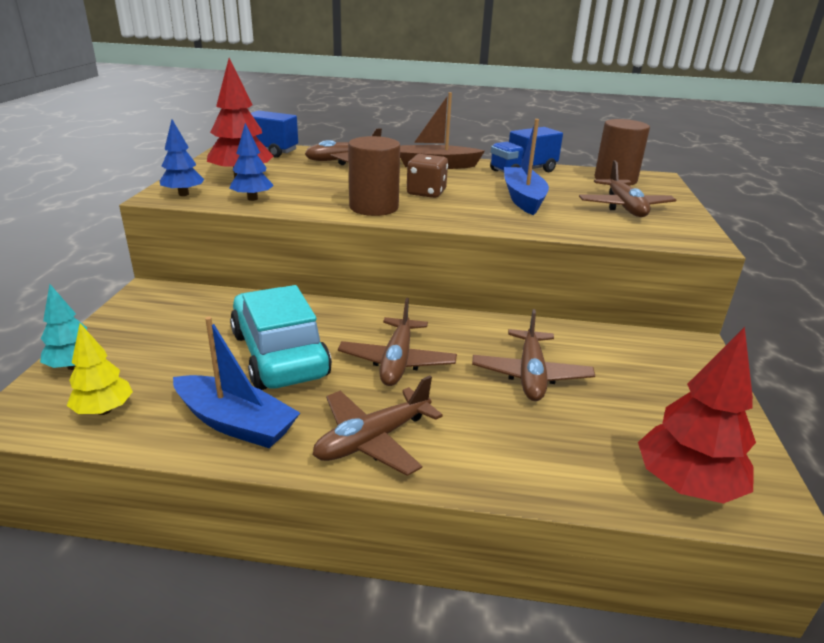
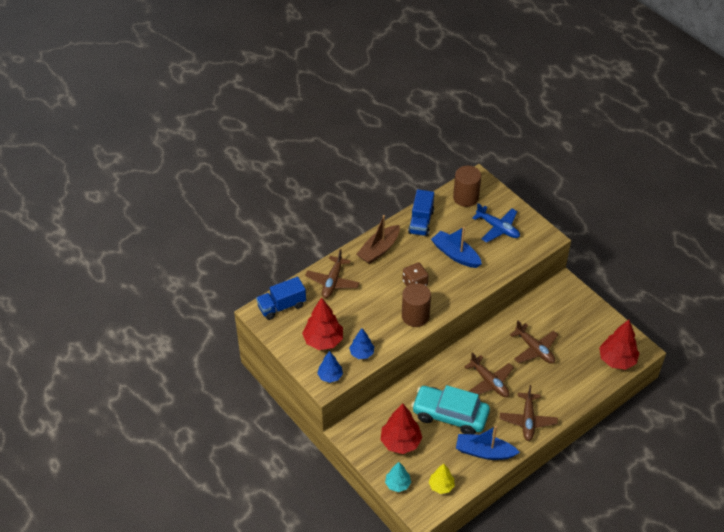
camera: 45 degrees left, 20 degrees up
(172, 335) = (400, 442): none -> red tree
(236, 423) = (484, 452): blue boat -> blue boat turned 150 degrees counterclockwise
(624, 207) = (498, 228): brown plane -> blue plane

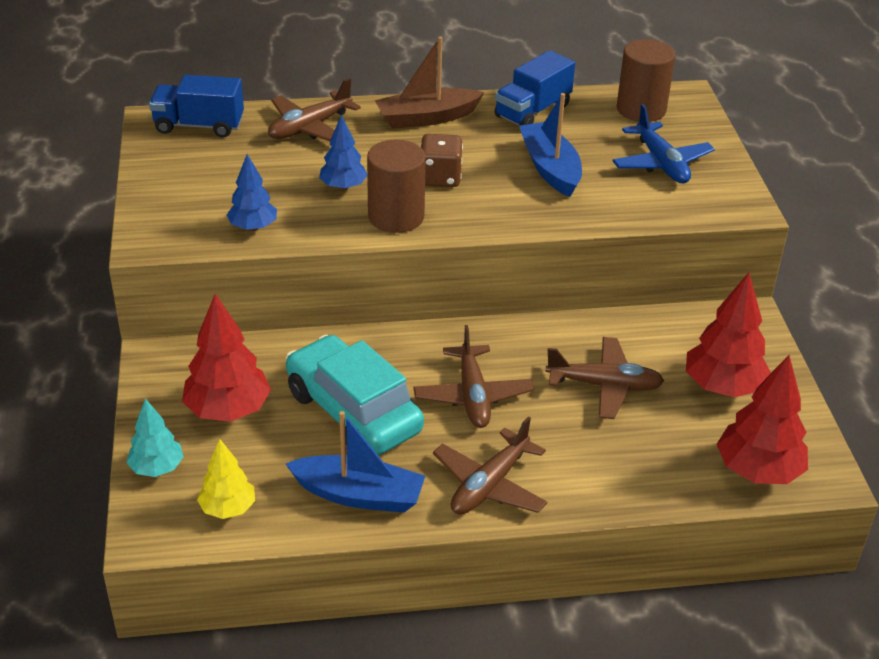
camera: 30 degrees right, 10 degrees down
(323, 340) = (211, 188): red tree -> red tree (723, 387)
(330, 376) = (169, 234): blue tree -> blue tree (343, 187)
(484, 452) = (359, 495): blue boat -> blue boat turned 150 degrees clockwise
(534, 349) = (604, 385): brown plane -> brown plane turned 75 degrees counterclockwise

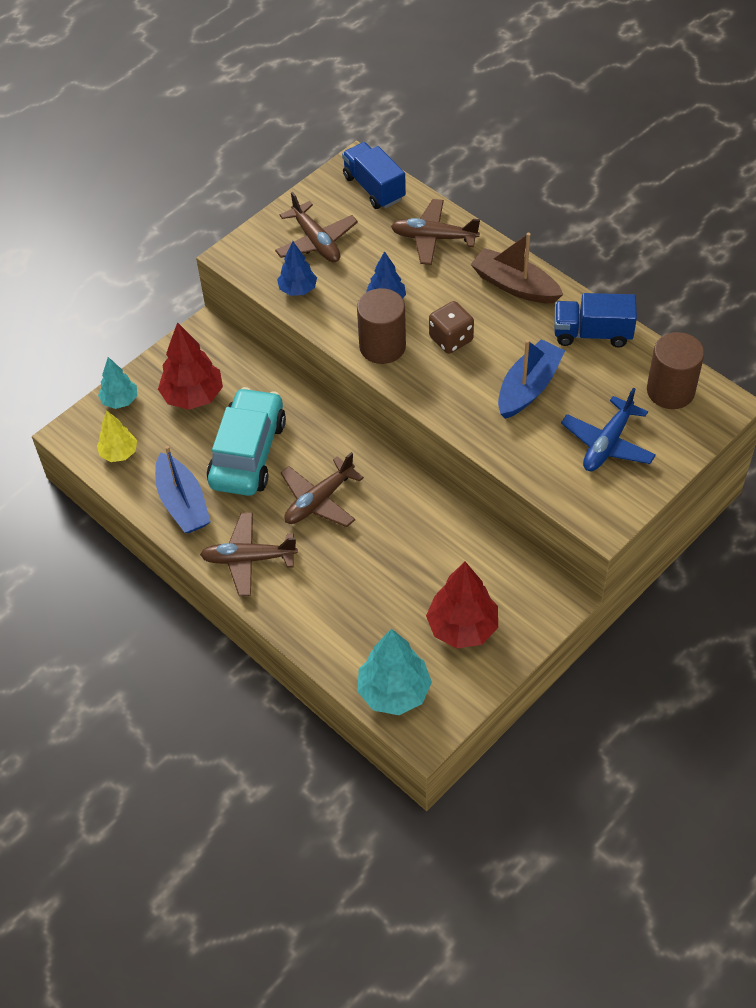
camera: 55 degrees right, 15 degrees up
(604, 385) = (398, 561): brown plane -> brown plane (316, 241)
(758, 471) = (394, 692): red tree -> turquoise tree

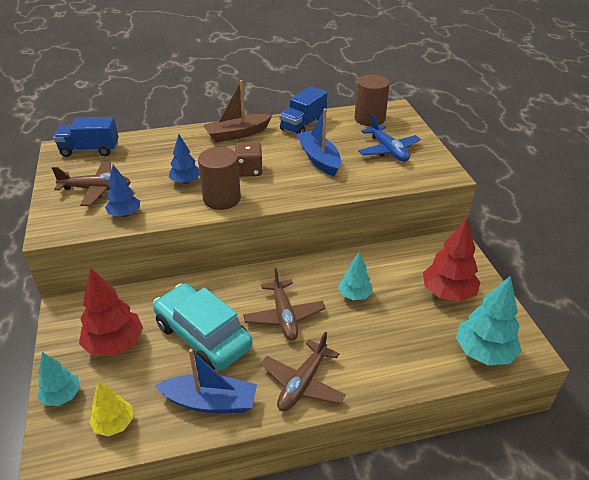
camera: 60 degrees left, 15 degrees down
(394, 544) = (354, 295): none -> turquoise tree
(433, 238) = (162, 145): brown plane -> none

